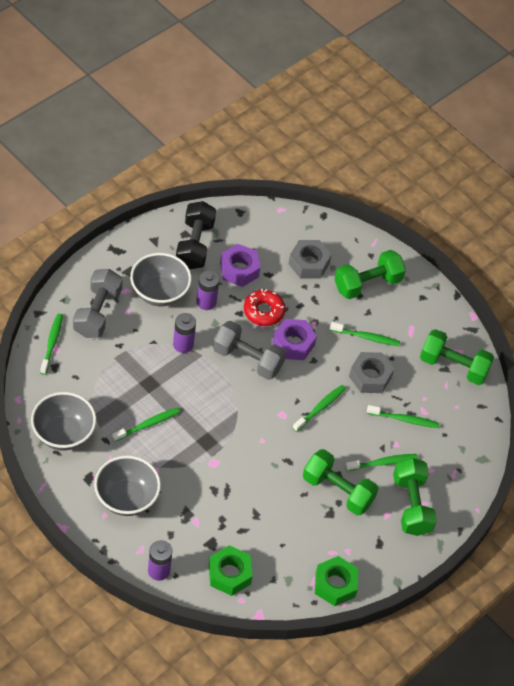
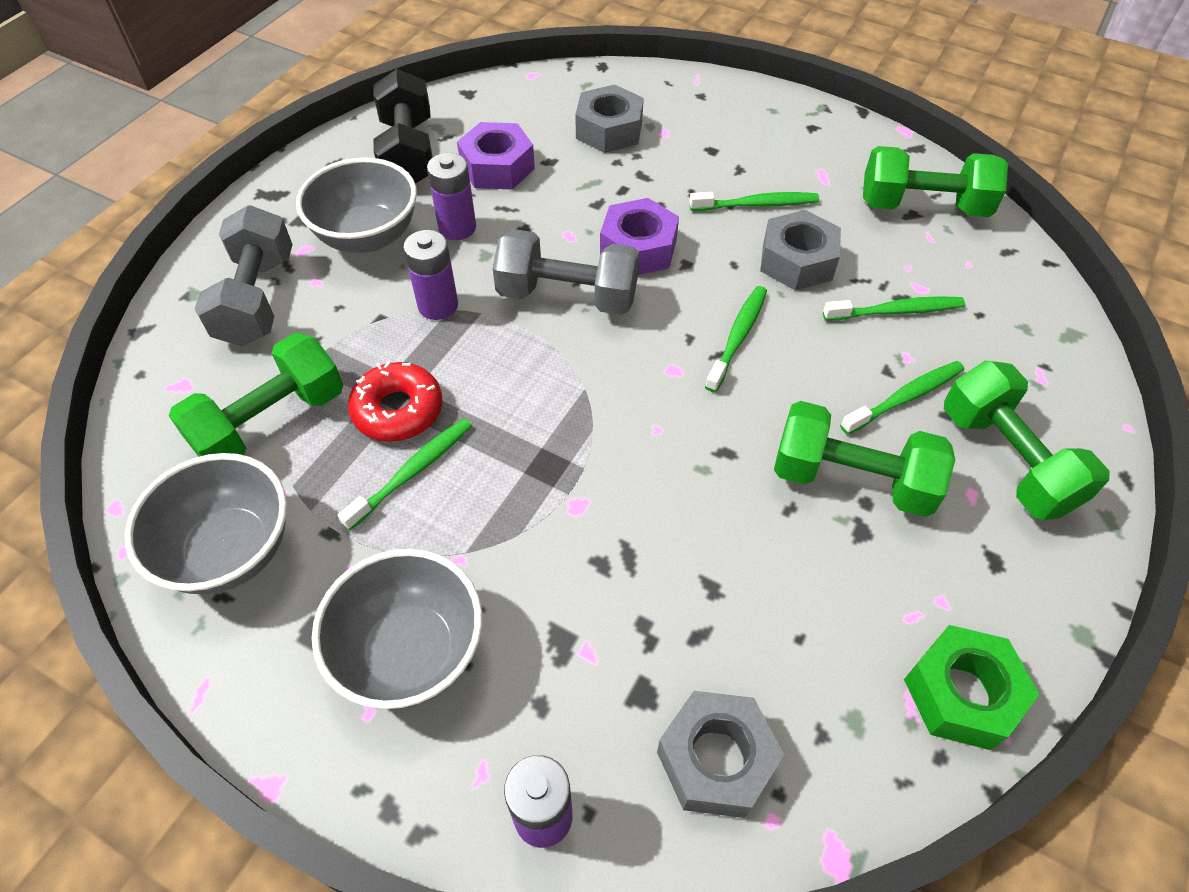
camera: 10 degrees left, 0 degrees up
(52, 343) = (174, 376): green toothbrush -> none
(229, 574) = (716, 759): green nut -> grey nut
(263, 311) = (564, 214): red donut -> red donut (398, 410)
(367, 284) = (717, 132): green dumbbell -> green dumbbell (271, 422)

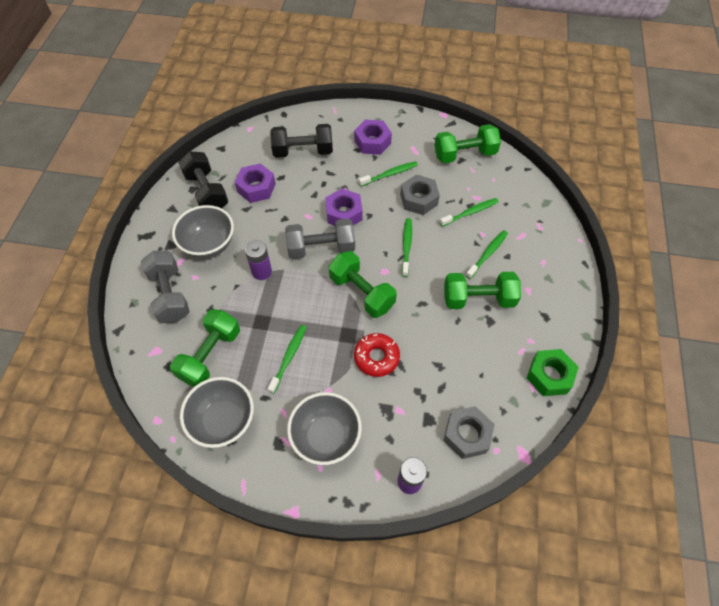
camera: 20 degrees left, 5 degrees up
(398, 410) = (268, 330): red donut -> red donut (376, 357)
(457, 228) = (252, 227): purple battery -> none
(609, 130) = (303, 151): grey nut -> black dumbbell
(746, 144) = (372, 142): none -> purple nut
(1006, 460) = (537, 270): green dumbbell -> green dumbbell (362, 292)

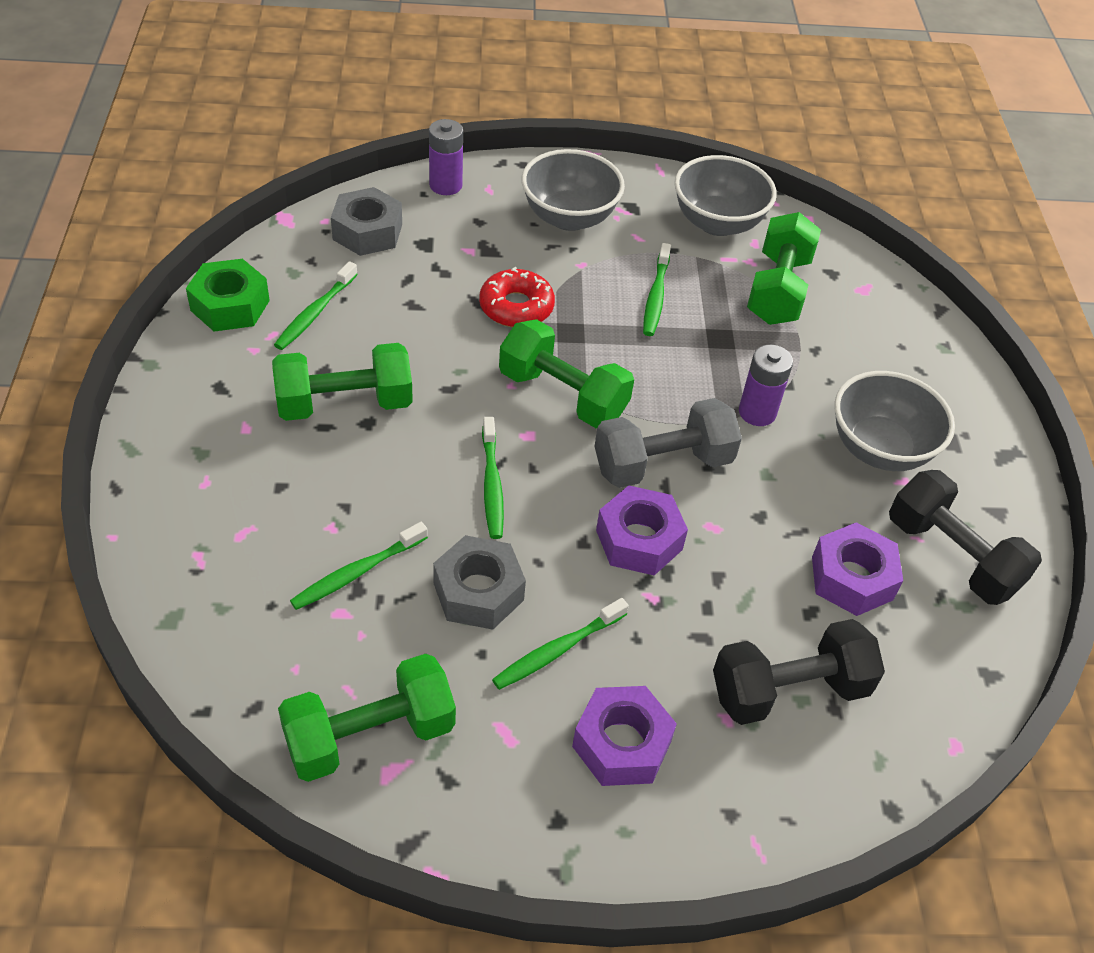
camera: 165 degrees right, 10 degrees down
(170, 295) = (894, 362): grey dumbbell -> none
(487, 254) = (322, 486): green toothbrush -> green toothbrush (315, 313)

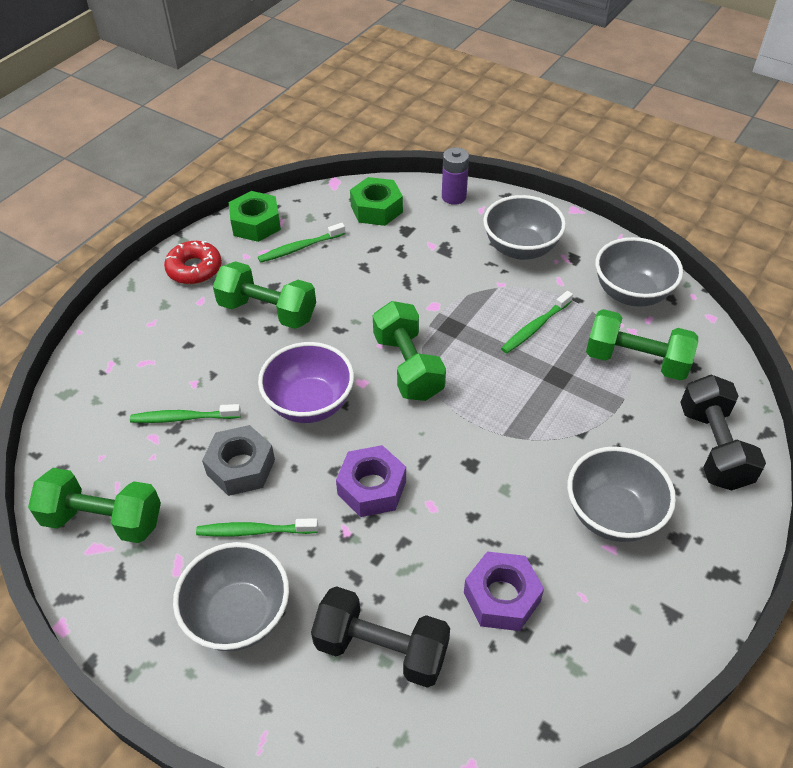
camera: 40 degrees right, 0 degrees up
(367, 232) = (376, 209): grey nut -> green nut
(492, 485) = (309, 403): green toothbrush -> purple bowl
(516, 307) = (429, 295): red donut -> red donut (194, 269)
(621, 744) = (239, 615): purple nut -> grey bowl
(662, 464) = (435, 445): grey dumbbell -> none
(757, 412) = (538, 442): purple battery -> none
(778, 290) = (636, 361): green dumbbell -> green dumbbell turned 60 degrees clockwise
(951, 556) = (599, 625): black dumbbell -> black dumbbell (713, 447)

